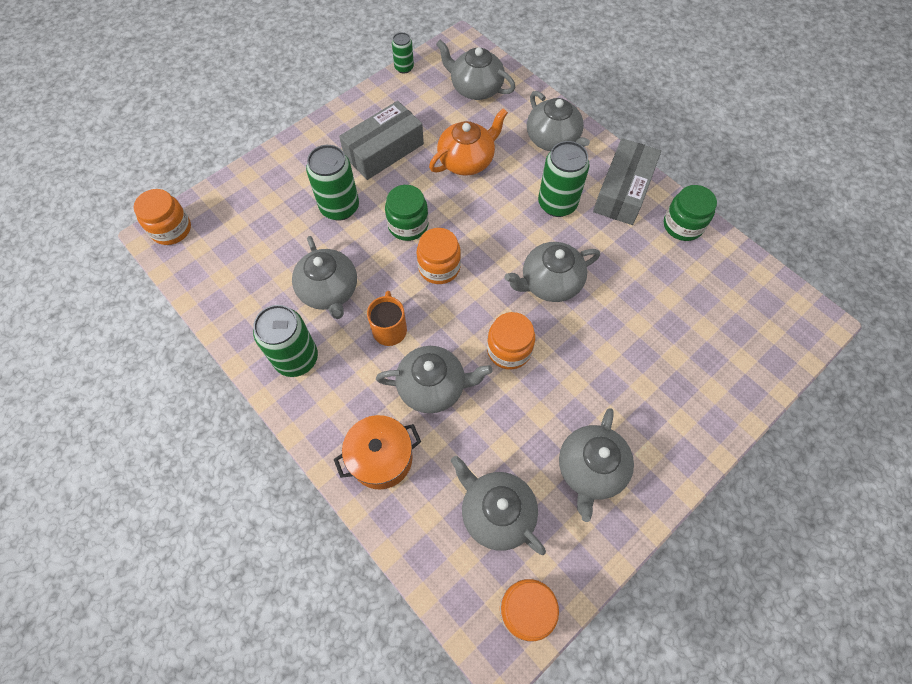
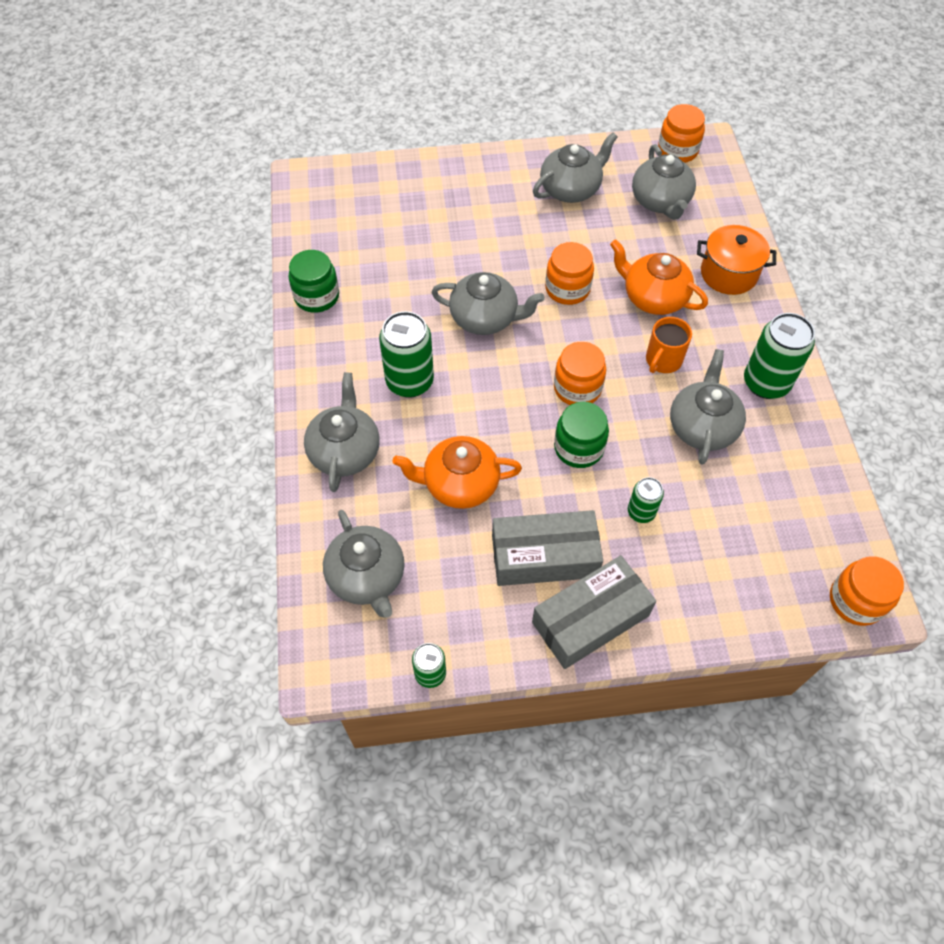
camera: 145 degrees left, 5 degrees down
(339, 207) = (641, 512): green can -> green can, size x0.55
(433, 387) = (653, 297): grey teapot -> orange teapot
(623, 191) = (334, 356): grey box -> grey box (590, 619)

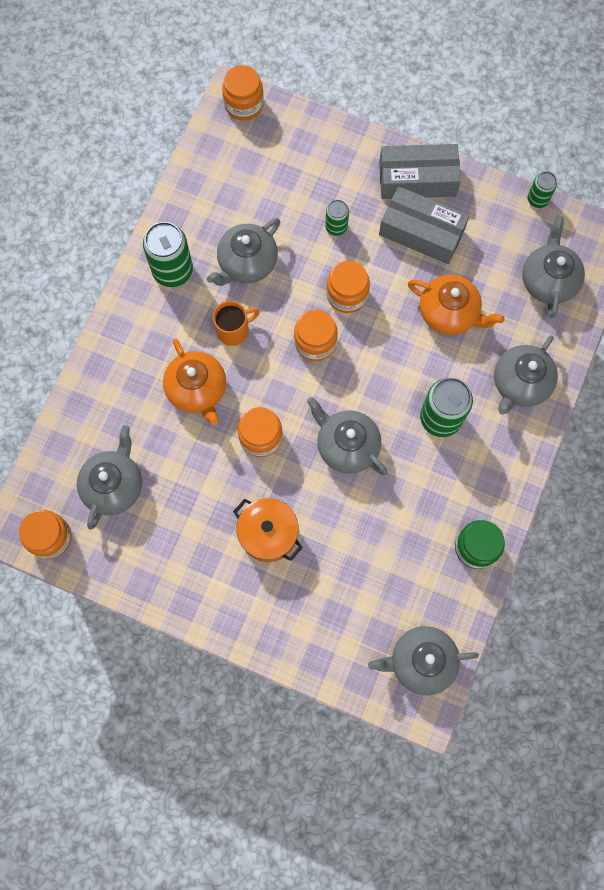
camera: 150 degrees left, 15 degrees up
(571, 189) = (182, 546): grey teapot -> grey teapot (421, 661)
(578, 448) = (347, 295): green jar -> orange jar
(728, 274) = (119, 378): orange pot -> orange pot (268, 534)

